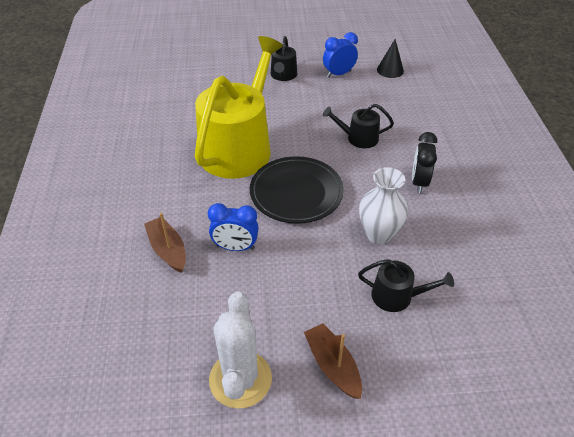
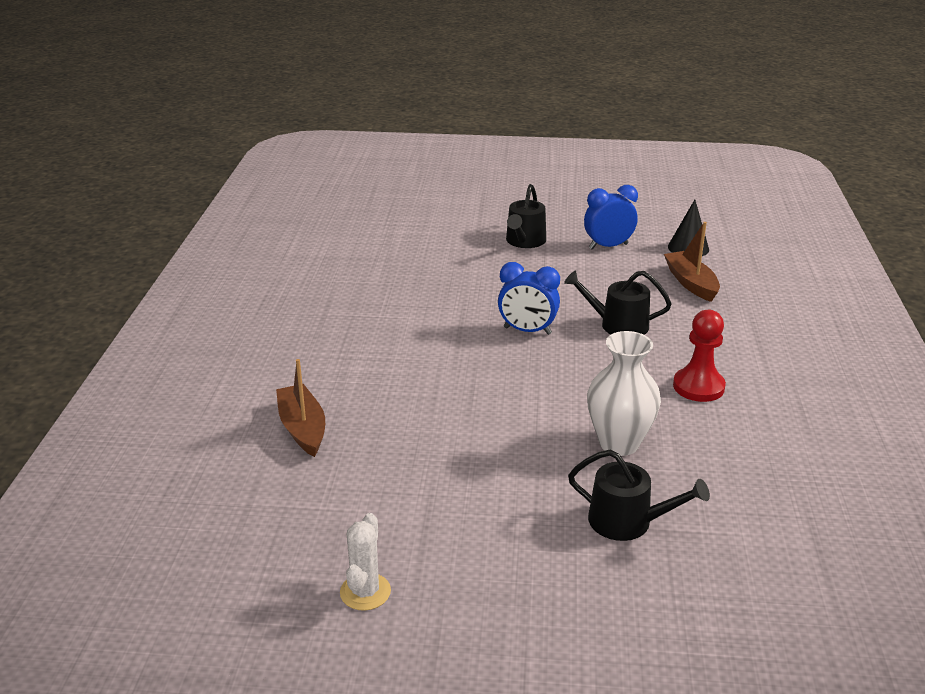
camera: 10 degrees right, 15 degrees down
(235, 247) = (400, 436): blue clock -> blue clock (527, 331)
(239, 146) = (438, 319): yellow watering can -> none
(240, 379) = (365, 592): white cactus -> white cactus, size x0.54
(296, 193) = (507, 381): black plate -> none
(332, 365) = (506, 594): brown boat -> brown boat (691, 283)
(419, 182) = (698, 387): black clock -> red pawn

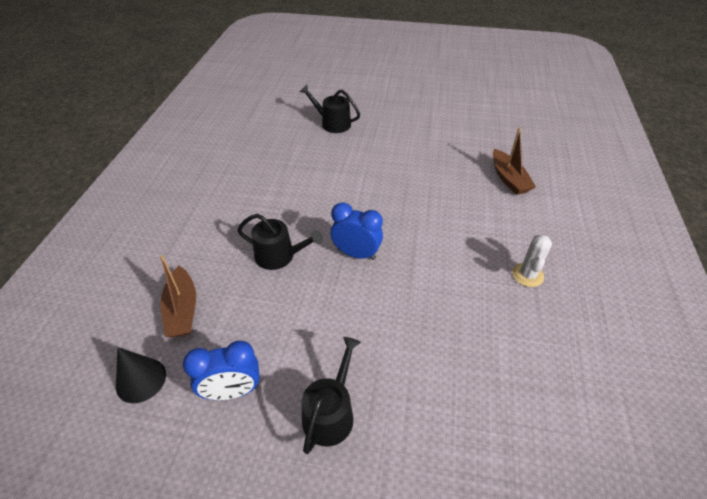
camera: 175 degrees left, 15 degrees up
(365, 592) = (452, 105): white cactus -> white cactus (527, 275)
(619, 443) = (321, 160): white vase -> none
(698, 387) = (252, 194): red pawn -> none

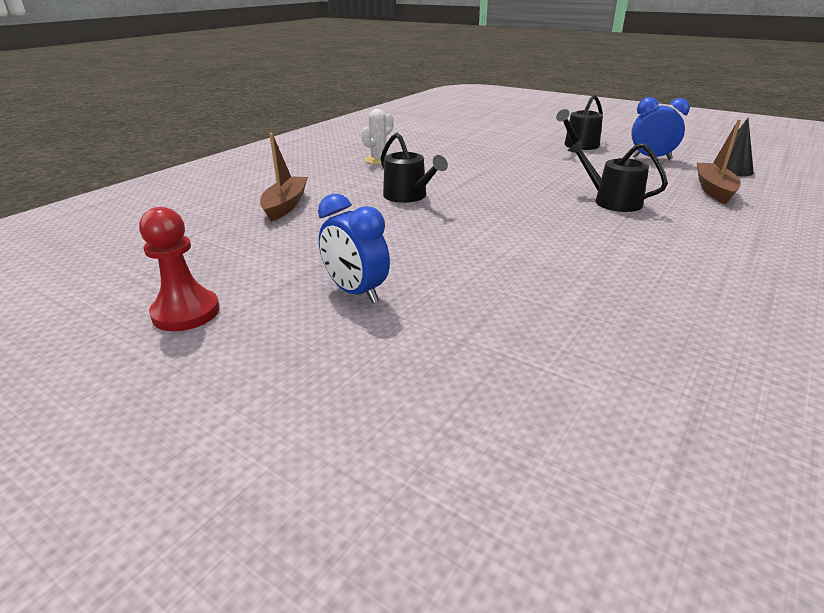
camera: 155 degrees left, 15 degrees down
(332, 123) = (471, 335): black watering can -> black watering can (408, 196)
(356, 254) = (524, 190): blue clock -> blue clock (356, 292)
(449, 105) = (186, 312): none -> red pawn

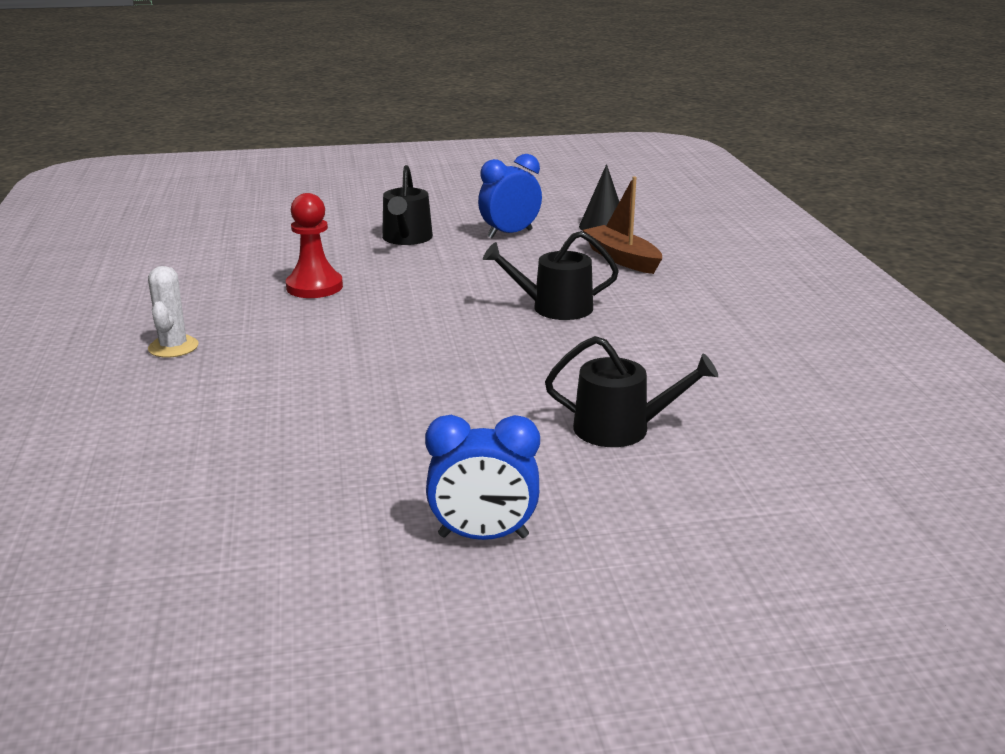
camera: 45 degrees left, 5 degrees down
(186, 312) = (332, 671): red pawn -> red pawn (314, 287)
(285, 205) = (167, 473): brown boat -> none
(408, 196) = (321, 388): black watering can -> black watering can (621, 429)

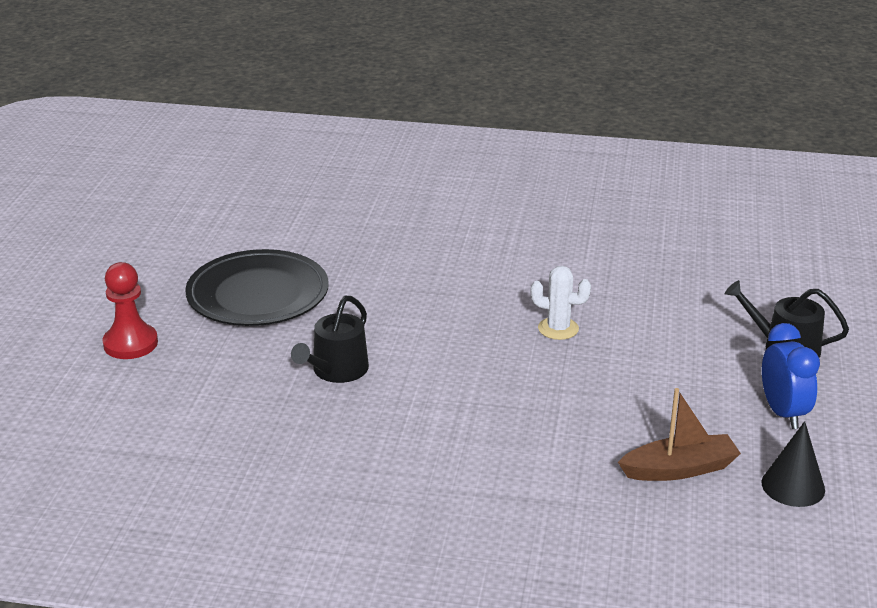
camera: 110 degrees right, 5 degrees up
(173, 347) = (573, 222): white cactus -> white cactus (558, 329)
(314, 287) = (668, 285): red pawn -> red pawn (130, 343)
(483, 536) = (258, 295): blue clock -> black plate
(554, 308) = (566, 394): black watering can -> none

